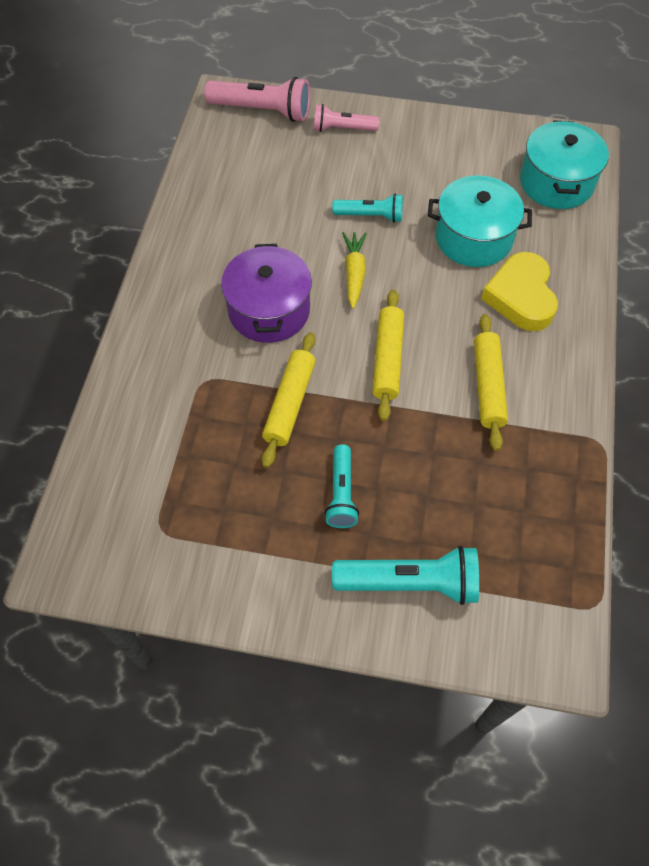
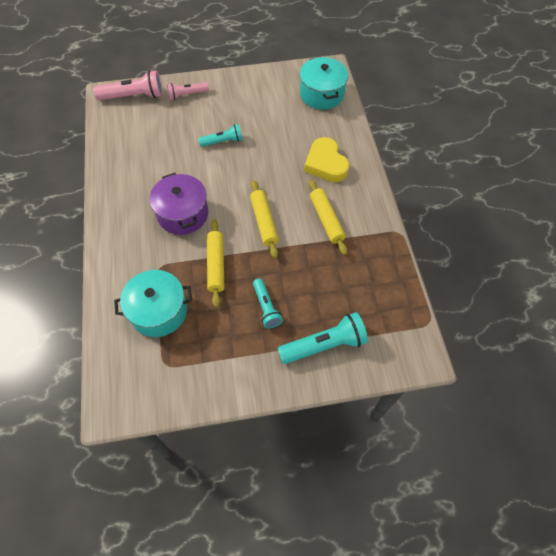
camera: 20 degrees left, 0 degrees up
(354, 273) = (226, 177): yellow carrot -> none
(473, 238) = (287, 138): turquoise pot -> turquoise pot (159, 311)

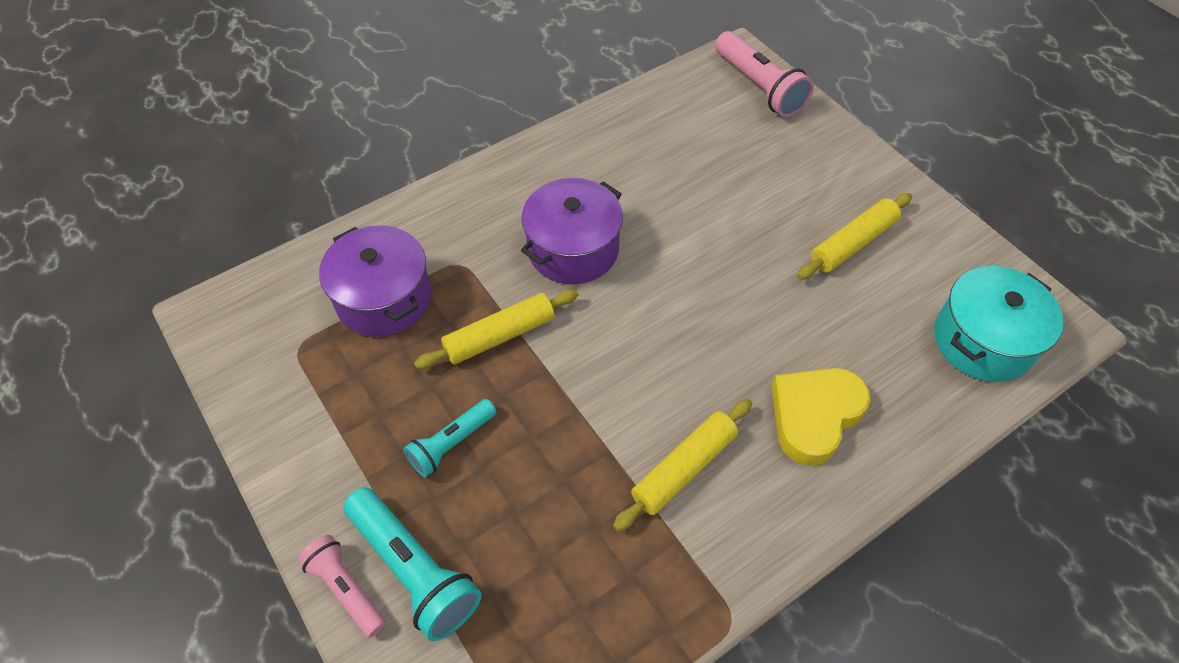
camera: 65 degrees right, 5 degrees down
(159, 311) = (384, 298): turquoise pot -> purple pot
(187, 95) = (814, 147): pink flashlight -> pink flashlight (346, 589)
(223, 141) = (752, 237): turquoise flashlight -> none
(264, 222) = (621, 368): yellow rolling pin -> yellow rolling pin (852, 243)

